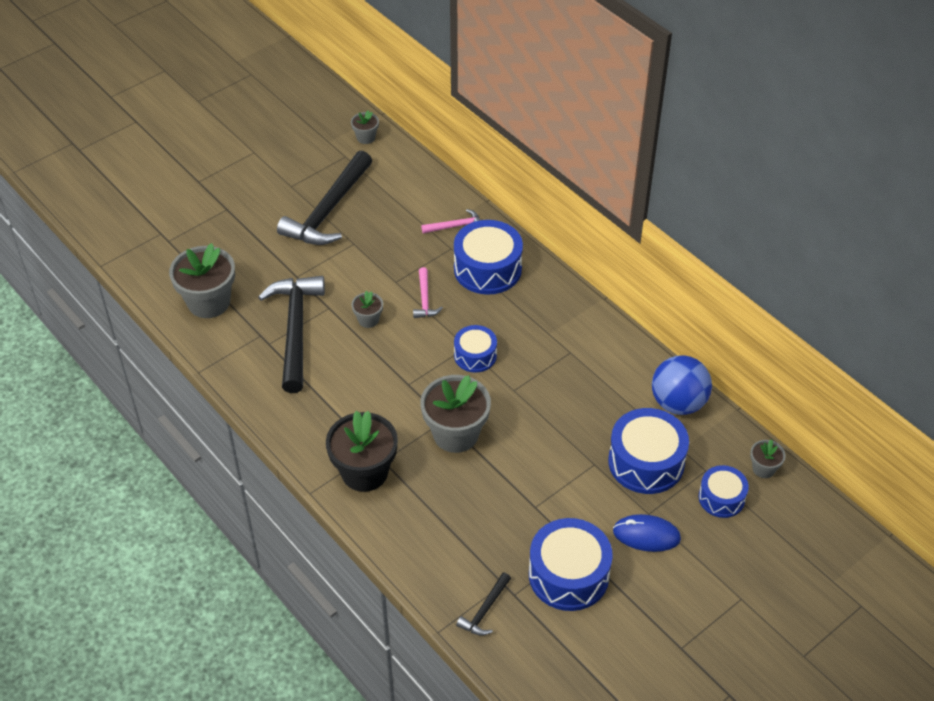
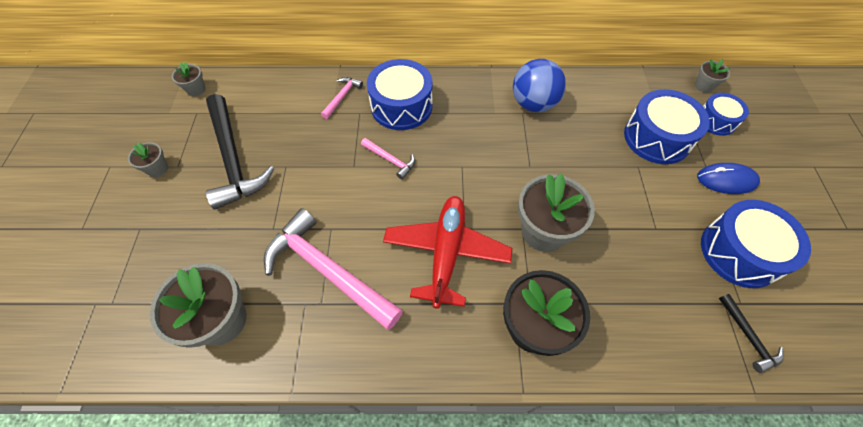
camera: 50 degrees left, 10 degrees up
(295, 329) = (328, 270): black hammer -> pink hammer
(368, 320) = (372, 210): grey flower pot -> grey flower pot (157, 168)
(375, 386) = (446, 253): none -> red plane
(475, 355) = (475, 167): blue drum -> none
(646, 535) = (726, 180): blue mouse -> blue mouse turned 45 degrees clockwise
(678, 403) = (616, 89): blue ball -> blue ball (533, 104)

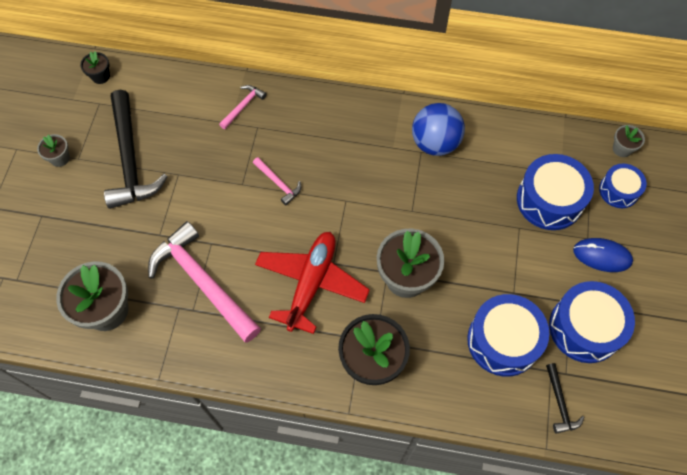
camera: 10 degrees right, 5 degrees up
(196, 89) = (100, 76): grey flower pot -> black flower pot
(401, 106) = (300, 126): blue drum -> blue drum (503, 341)

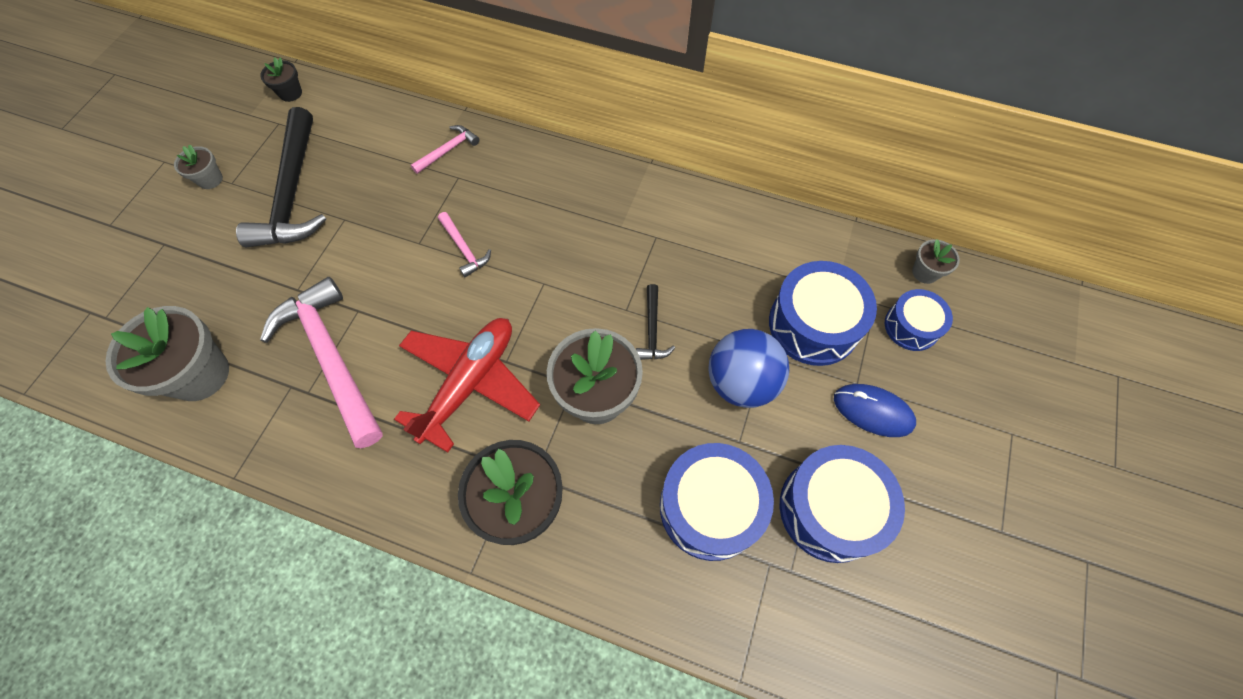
camera: 10 degrees right, 0 degrees up
(435, 143) = (676, 229): blue ball -> blue ball (741, 382)
(560, 403) = (773, 614): black hammer -> black hammer (652, 330)

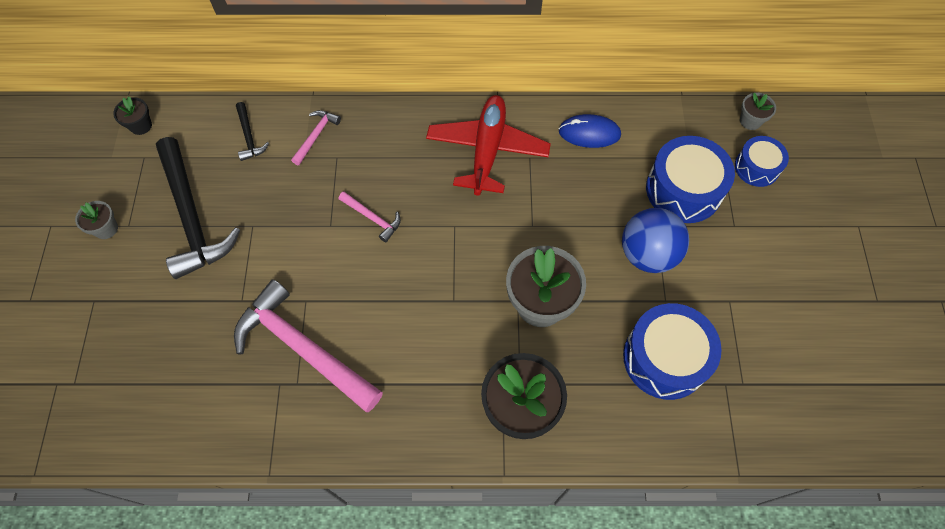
camera: 20 degrees left, 0 degrees up
(200, 374) = (192, 402): grey flower pot -> none
(470, 383) = (432, 329): red plane -> red plane (487, 150)
(652, 330) = (560, 236): black hammer -> black hammer (249, 137)
(830, 509) = (753, 328): blue drum -> none
(873, 411) = (754, 243): blue mouse -> blue mouse (589, 133)

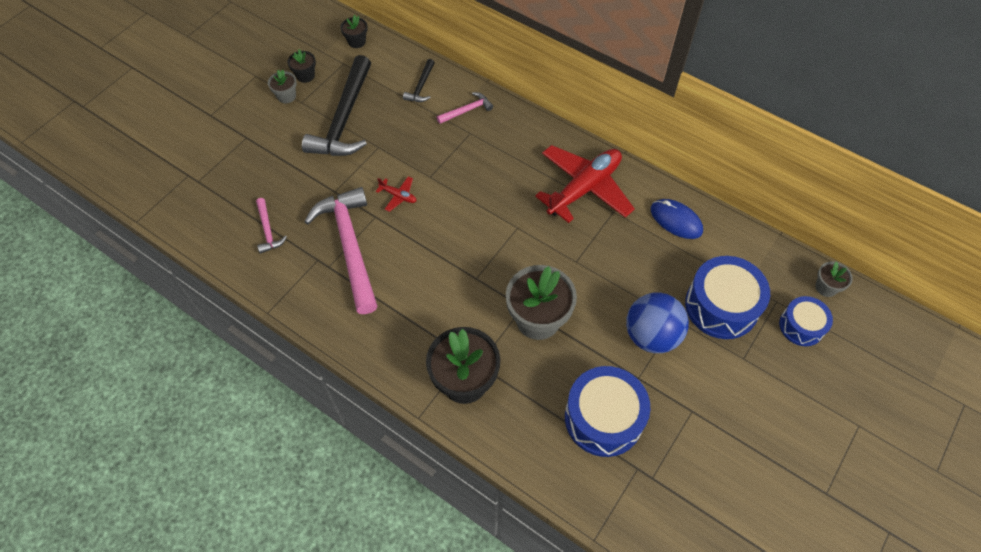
camera: 35 degrees right, 5 degrees down
(110, 194) = (305, 76): none -> black flower pot
(313, 265) = (398, 196): none -> red plane
(373, 218) = (463, 188): pink hammer -> pink hammer (268, 230)

